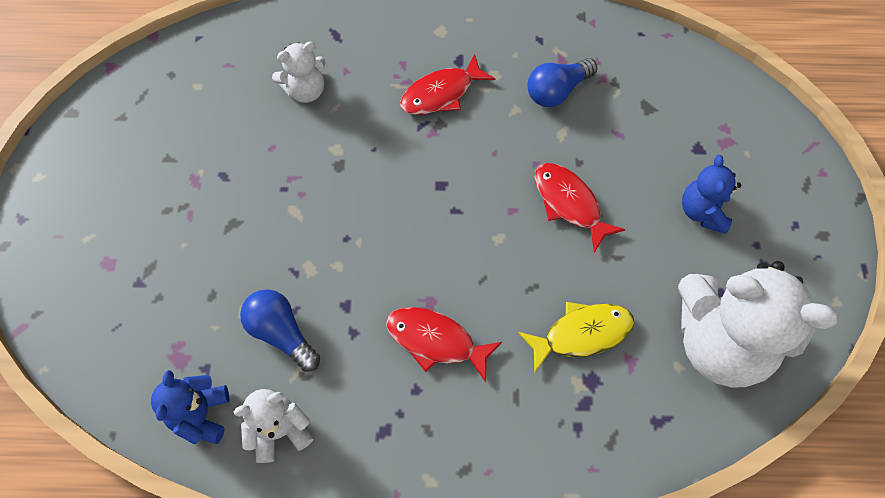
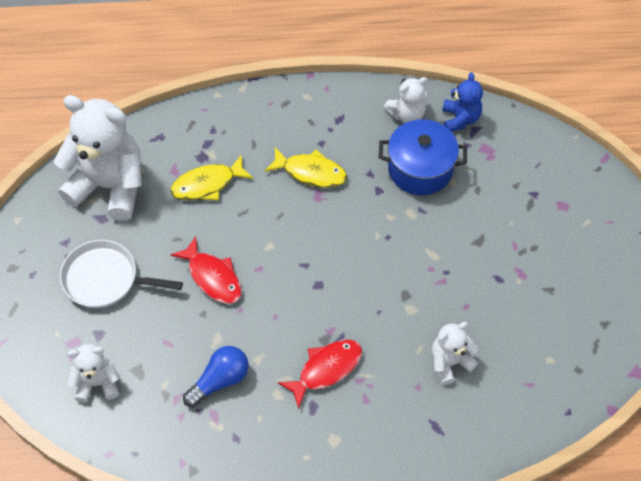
camera: 175 degrees right, 5 degrees down
(281, 333) = (420, 169): blue light bulb -> blue pot
(436, 341) = (311, 172): red fish -> yellow fish
(690, 98) = (97, 383): none -> white teddy bear
(702, 212) = (105, 279): blue teddy bear -> white pan

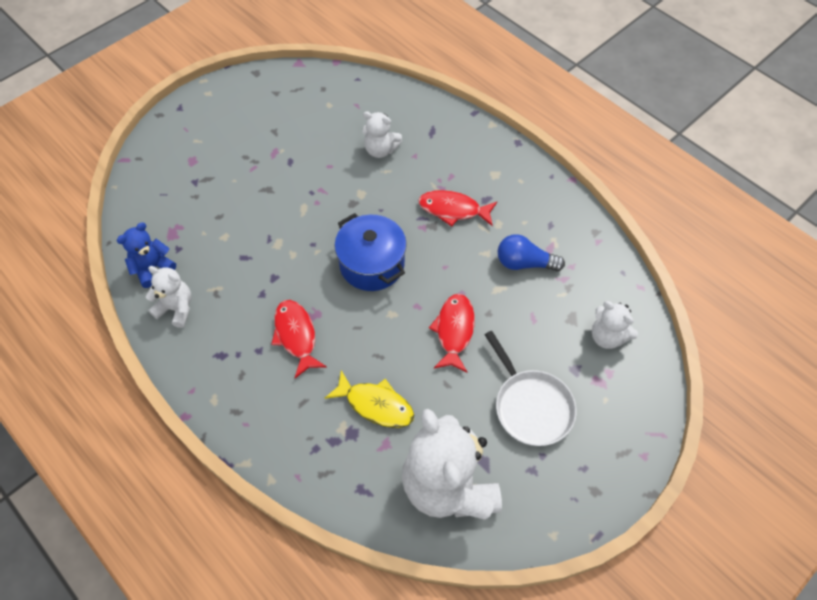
camera: 130 degrees left, 0 degrees up
(311, 172) = (296, 336): yellow fish -> red fish
(420, 169) = (229, 263): blue pot -> blue pot (372, 264)

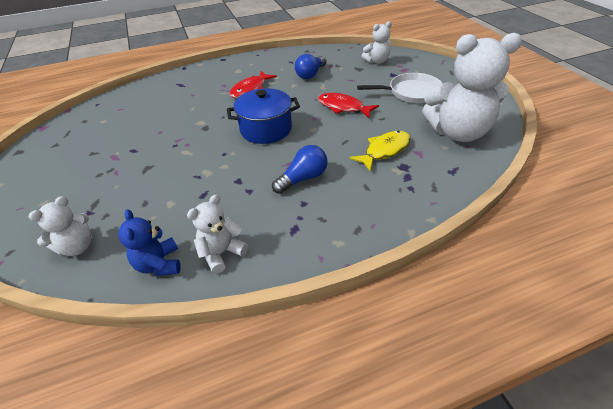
camera: 65 degrees left, 15 degrees down
(296, 336) = (303, 178): red fish -> blue light bulb
(380, 150) = (172, 106): white teddy bear -> white teddy bear (77, 247)

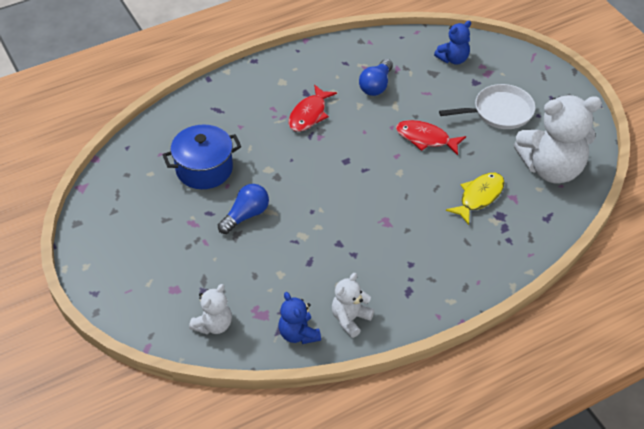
camera: 10 degrees left, 5 degrees up
(266, 129) = (347, 175): blue pot -> blue pot (204, 169)
(303, 178) = (403, 236): blue light bulb -> blue light bulb (246, 215)
(376, 61) = (453, 59): white teddy bear -> blue teddy bear

